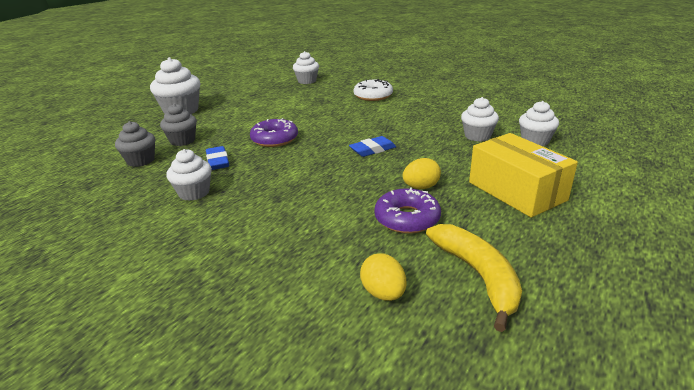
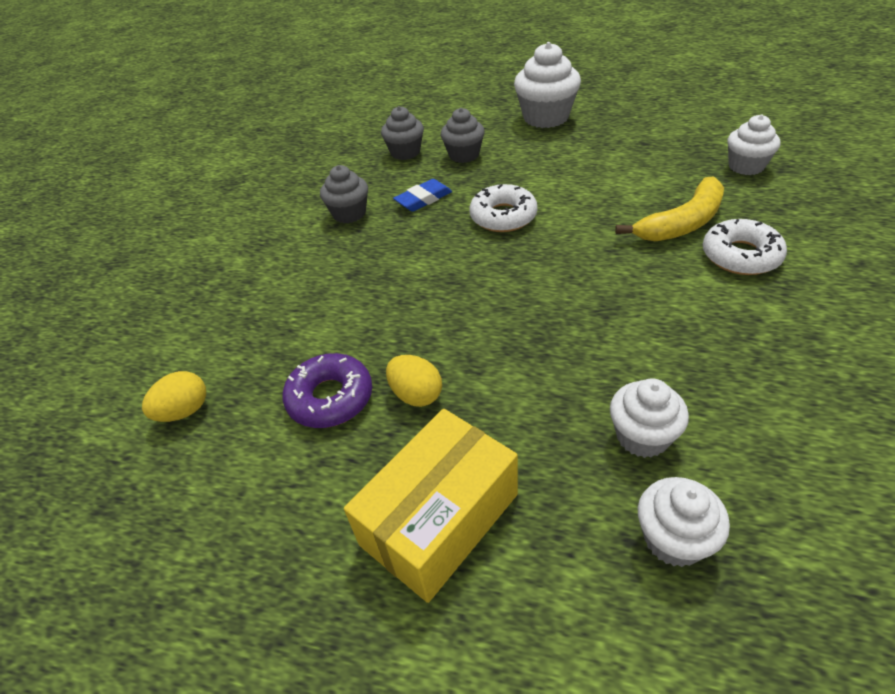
camera: 75 degrees right, 15 degrees up
(194, 193) = (349, 213): white cupcake -> grey cupcake
(274, 139) = (503, 216): purple donut -> white donut
(372, 150) = (515, 315): blue eraser -> none
(478, 276) = (215, 492): yellow banana -> yellow banana (682, 223)

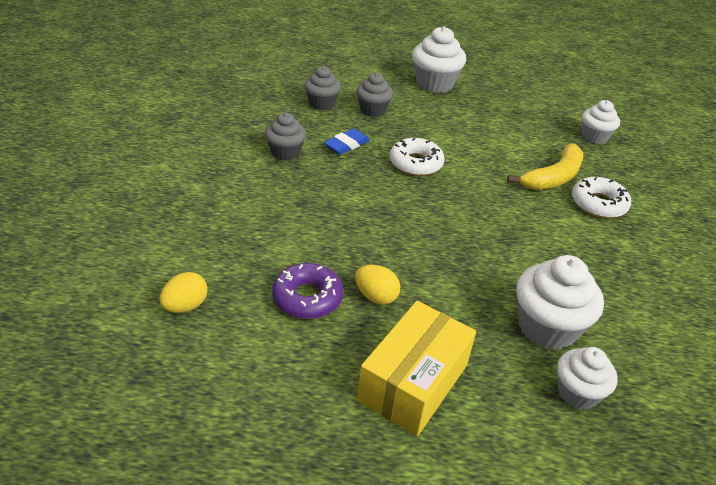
camera: 15 degrees left, 5 degrees down
(642, 436) = (547, 327): white cupcake -> white cupcake, size x1.58

